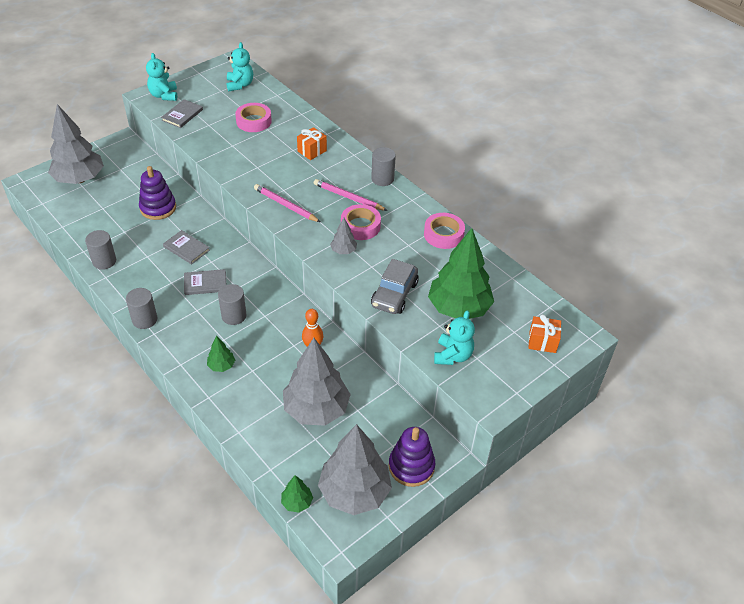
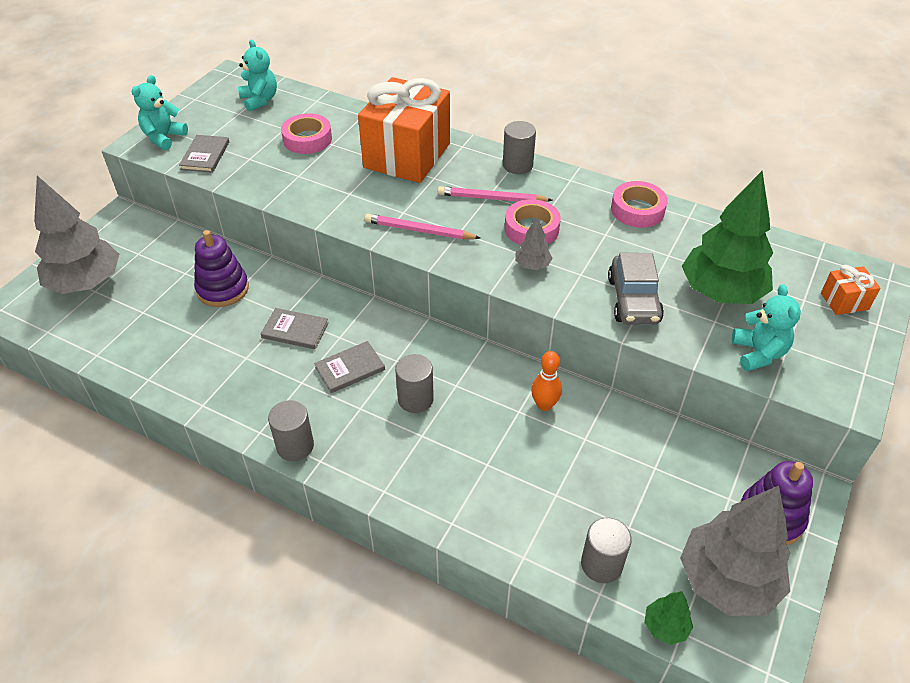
camera: 20 degrees left, 0 degrees up
(104, 261) = (187, 384): grey cylinder -> grey cylinder (601, 564)
(164, 95) = (164, 137): turquoise teddy bear -> turquoise teddy bear turned 60 degrees clockwise
(221, 366) = (442, 473): green tree -> none
(312, 151) = (407, 155): orange gift -> orange gift, size x2.37
(316, 409) = (604, 486): grey tree -> none

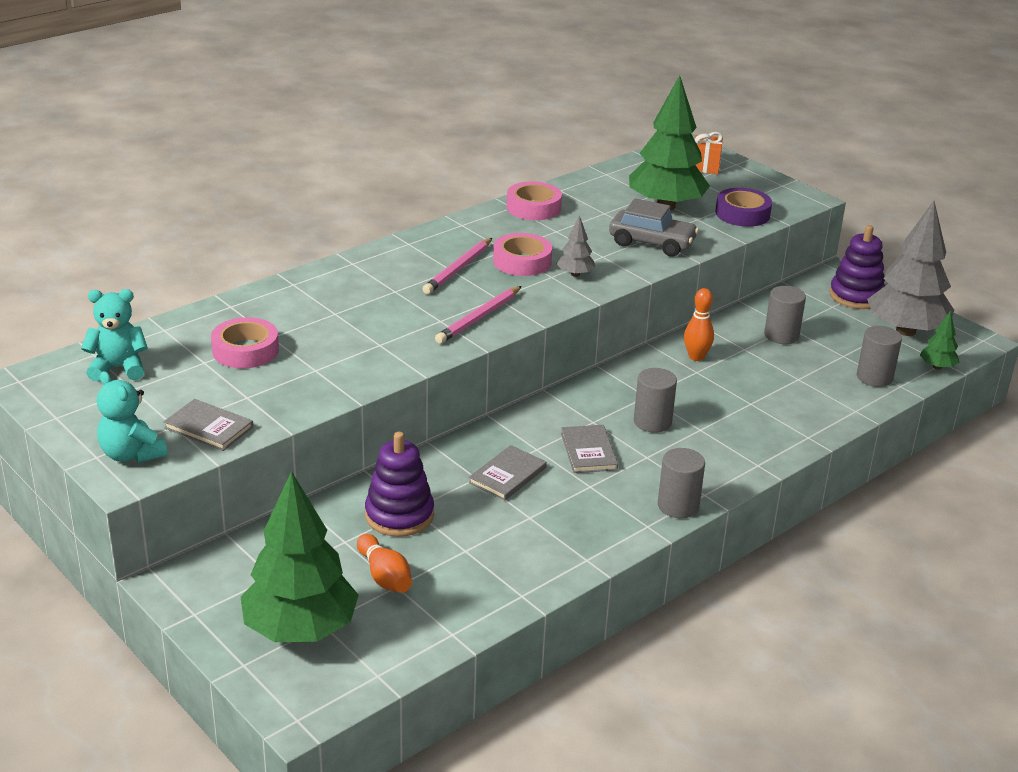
camera: 70 degrees left, 15 degrees down
(86, 283) = (301, 630): grey tree -> green tree
(151, 303) = (385, 576): none -> orange bowling pin
(407, 155) = (340, 296): orange gift -> none
(517, 165) = (415, 243): grey cylinder -> grey cylinder (781, 335)
(758, 353) = (742, 214): turquoise teddy bear -> purple tape

